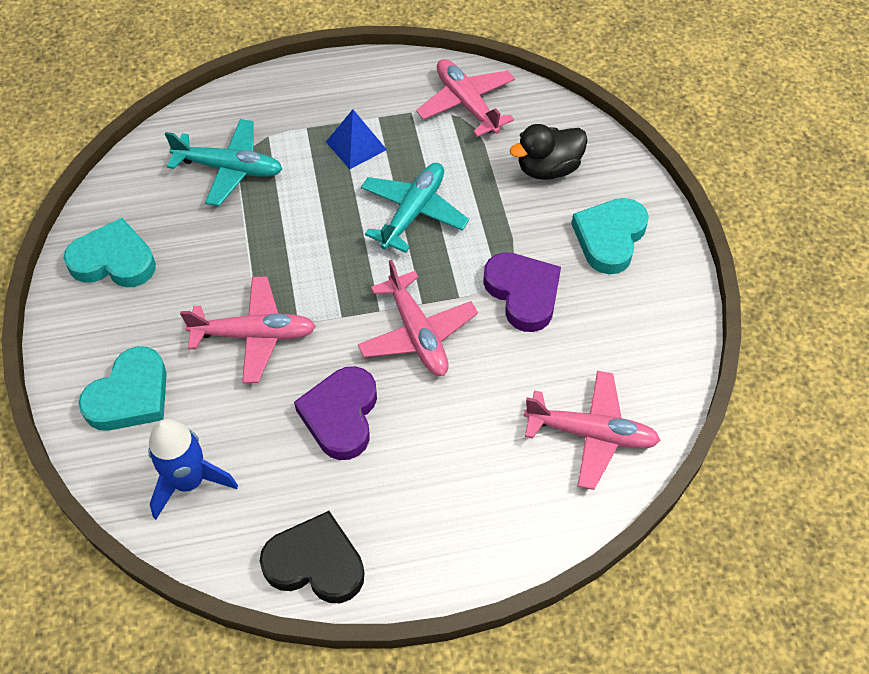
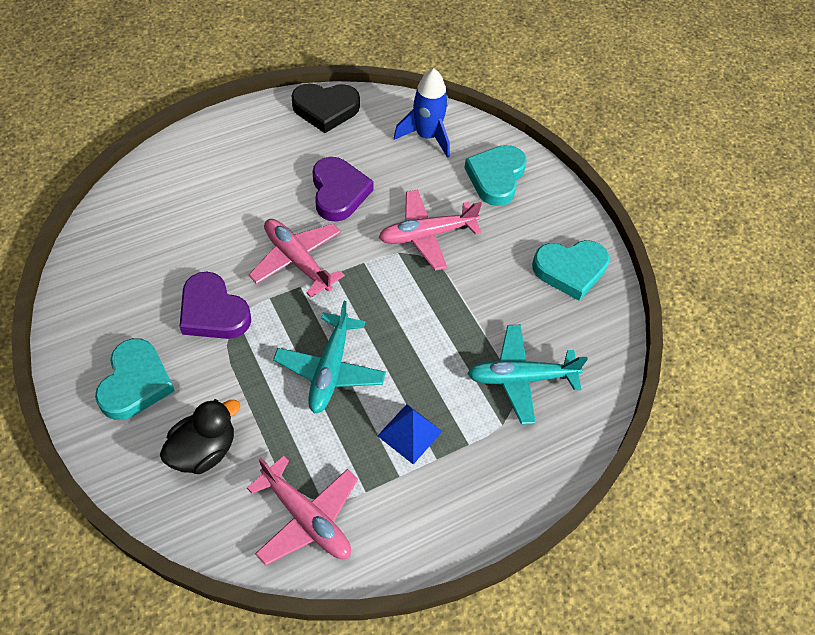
camera: 160 degrees right, 0 degrees up
(591, 434) = (146, 214): pink plane -> none

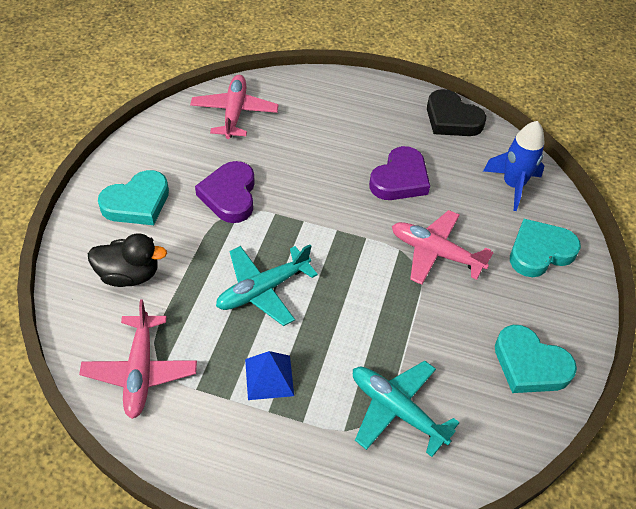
camera: 45 degrees right, 5 degrees down
(297, 260) = (320, 203): pink plane -> pink plane (234, 113)

